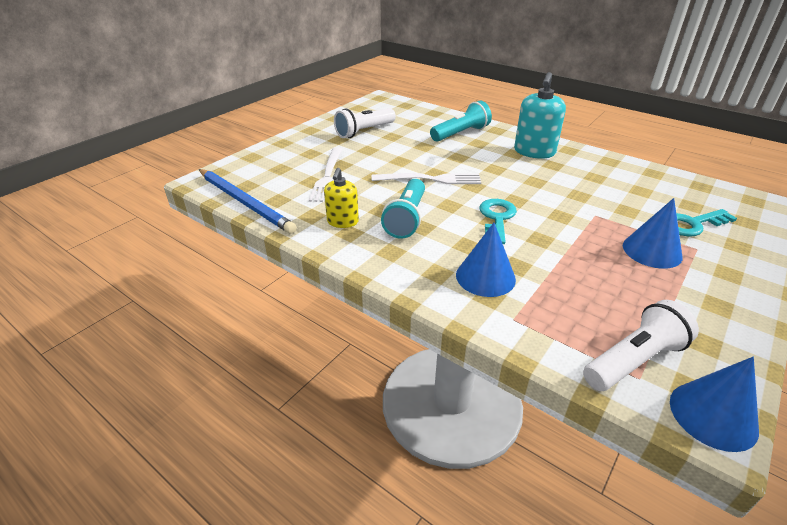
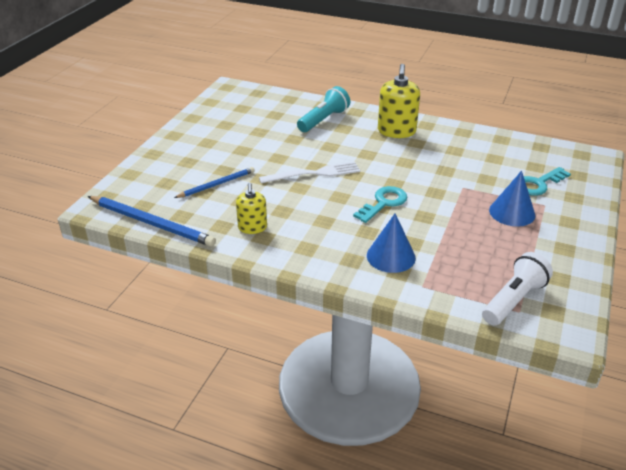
camera: 15 degrees left, 0 degrees up
(327, 176) = (217, 184): white fork -> blue pencil
(364, 131) = (229, 130): white flashlight -> none
(407, 218) = (308, 215): turquoise flashlight -> none
(497, 218) = (384, 203): turquoise key -> turquoise key turned 45 degrees clockwise
(534, 152) = (396, 131): turquoise soap dispenser -> yellow soap dispenser
(713, 415) = (569, 326): blue cone -> none

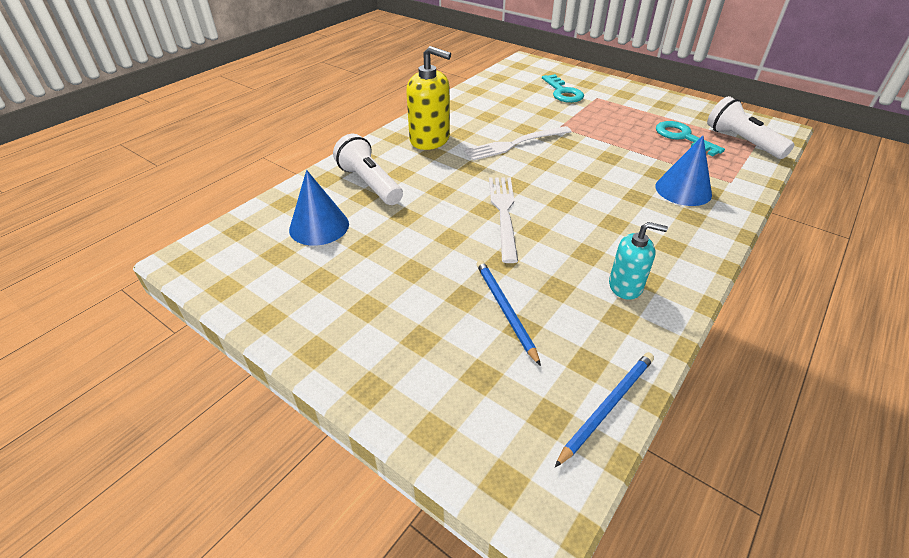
camera: 75 degrees left, 5 degrees up
(152, 223) = (607, 406): blue pencil -> blue pencil, size x0.61
(252, 227) = (625, 286): yellow soap dispenser -> turquoise soap dispenser
(323, 120) = (369, 184): turquoise flashlight -> white flashlight
(384, 203) = (581, 175): turquoise key -> turquoise key (682, 137)
(415, 168) = (515, 144): none -> white fork
(512, 212) = (608, 113): blue cone -> blue cone (319, 226)

